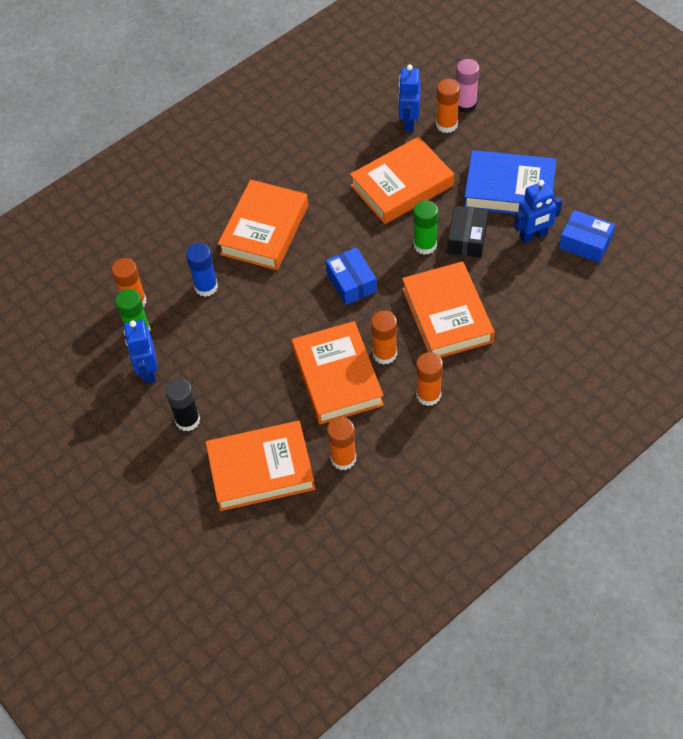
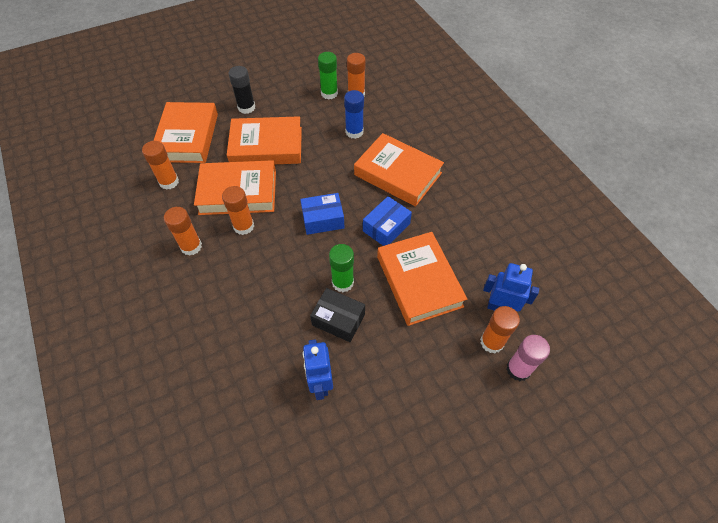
camera: 100 degrees right, 0 degrees up
(148, 371) = (295, 94): blue robot -> none
(447, 315) = (260, 280): orange book -> orange book (266, 146)
(509, 189) = (388, 378): blue book -> none
(585, 243) = (293, 432): blue box -> blue box (386, 227)

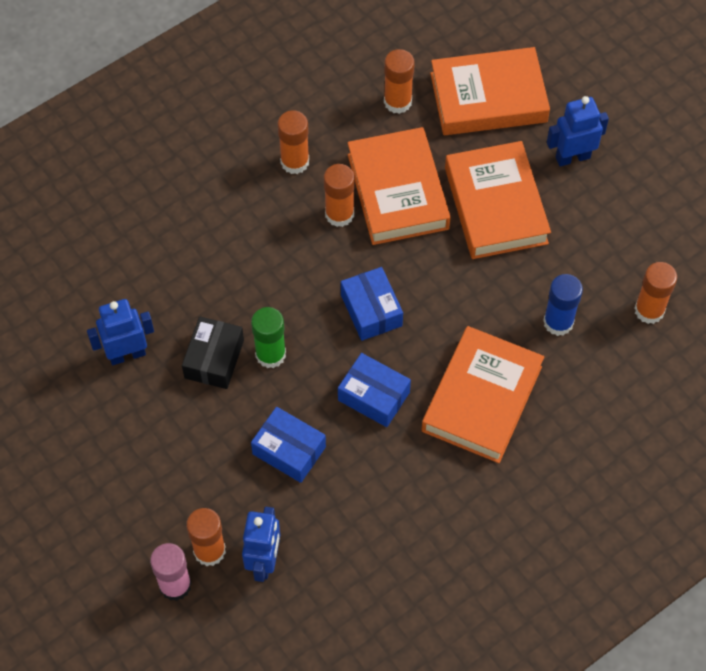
camera: 80 degrees right, 5 degrees up
(246, 107) = (572, 157): black glue stick -> blue robot
(329, 93) = (640, 269): green glue stick -> none
(419, 281) = (289, 450): orange book -> blue box

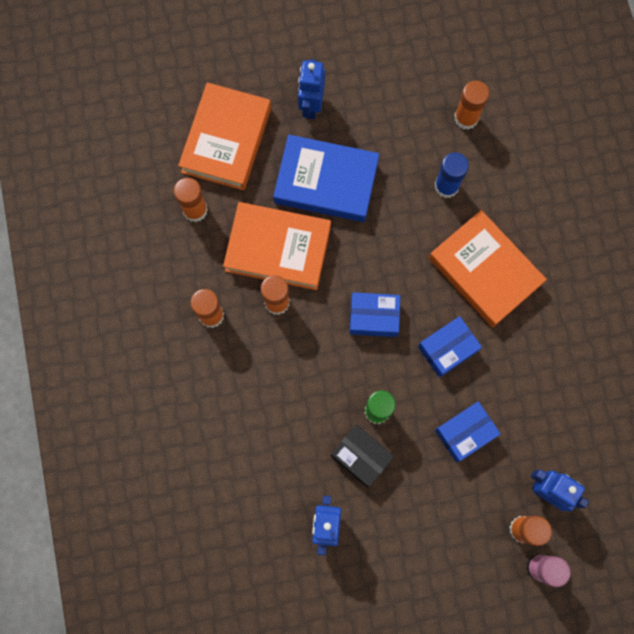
camera: 65 degrees left, 15 degrees up
(496, 205) = (326, 182): orange book -> blue book

